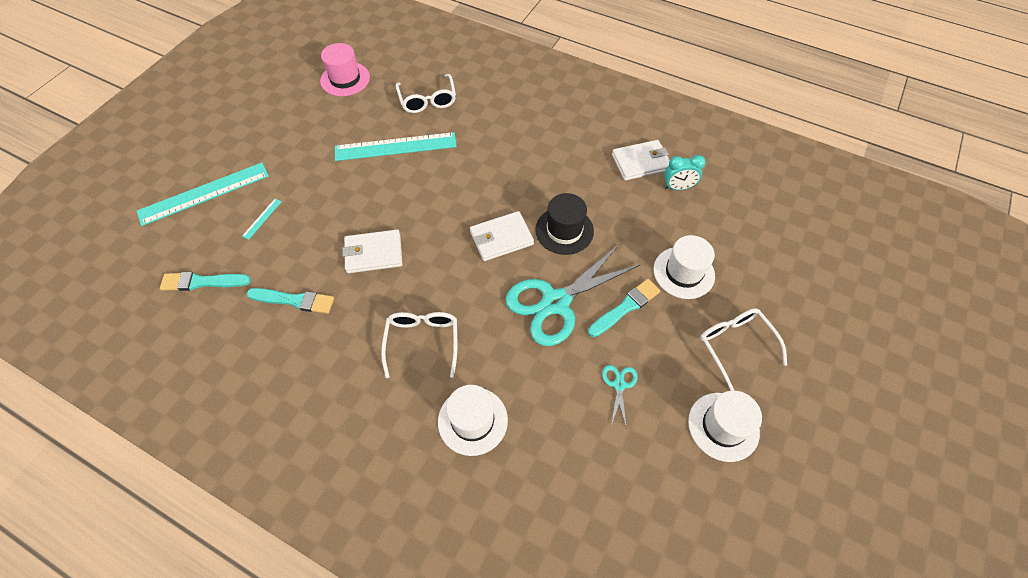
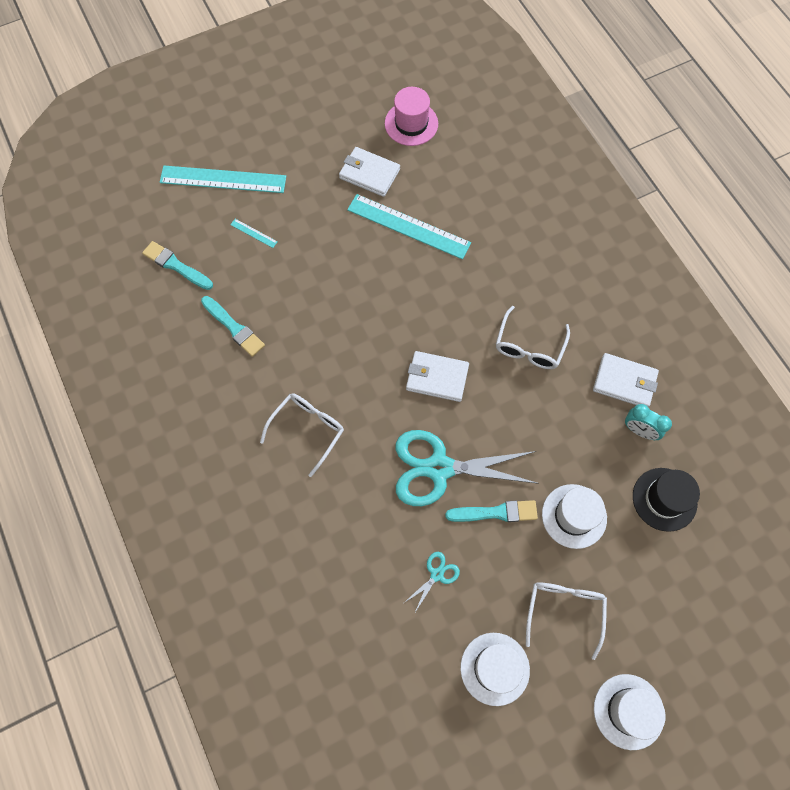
camera: 35 degrees right, 10 degrees up
(262, 218) = (254, 233): turquoise ruler -> turquoise ruler turned 60 degrees clockwise
(373, 253) = (321, 324): white wallet -> white wallet (369, 174)
(427, 100) = (471, 192): white glasses -> white glasses (529, 347)
(472, 420) = (301, 522): white hat -> white hat (628, 711)
(564, 230) = (498, 405): black hat -> black hat (664, 499)

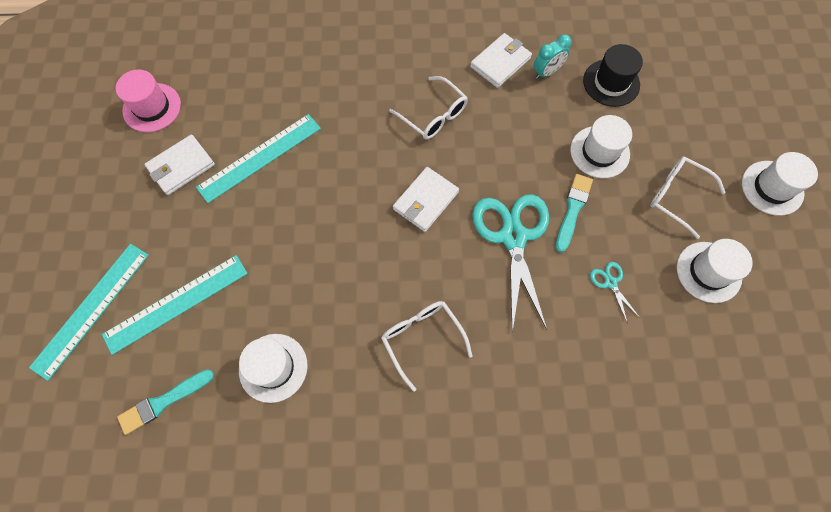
camera: 65 degrees left, 0 degrees up
(234, 328) = (273, 367): turquoise brush -> white hat
(254, 233) = (176, 303): turquoise ruler -> turquoise ruler, size x2.48
(439, 468) = (513, 237): turquoise scissors -> turquoise scissors turned 150 degrees clockwise

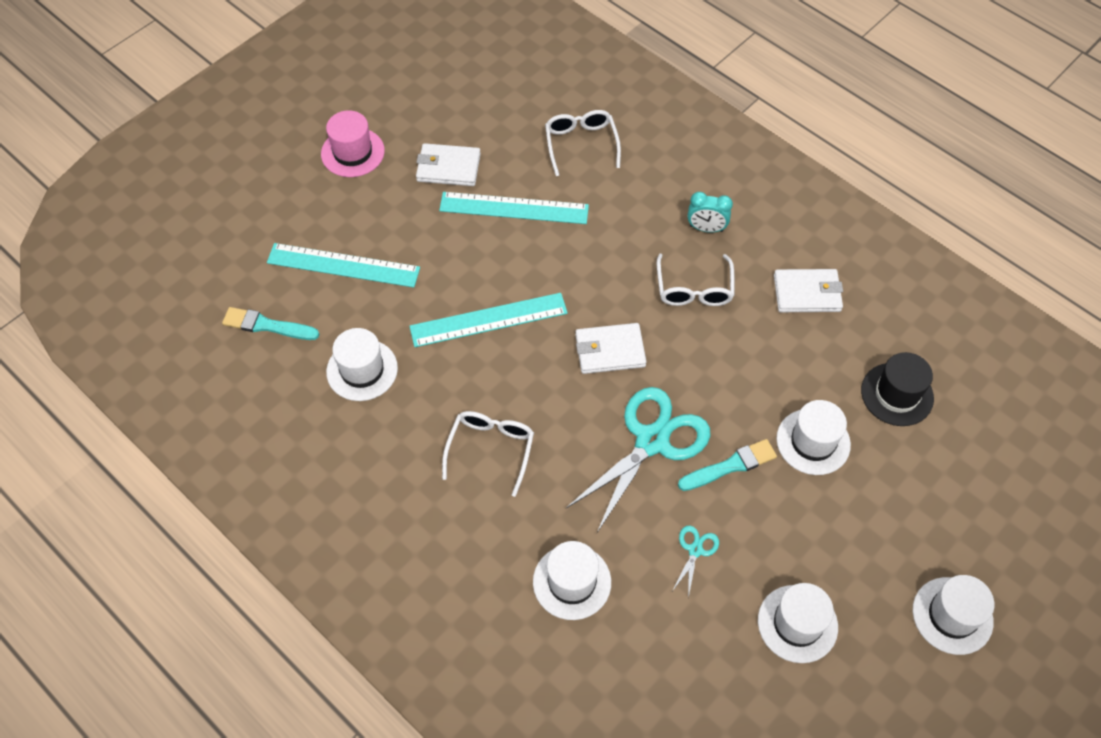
camera: 45 degrees right, 10 degrees down
(91, 309) = (284, 220): turquoise ruler -> turquoise ruler (488, 320)
(152, 107) = (473, 105): pink hat -> pink hat (352, 152)
(546, 72) = (842, 335): turquoise clock -> turquoise clock (706, 228)
(565, 377) = (572, 582): none -> white hat
(677, 196) = (844, 539): white glasses -> white glasses (581, 144)

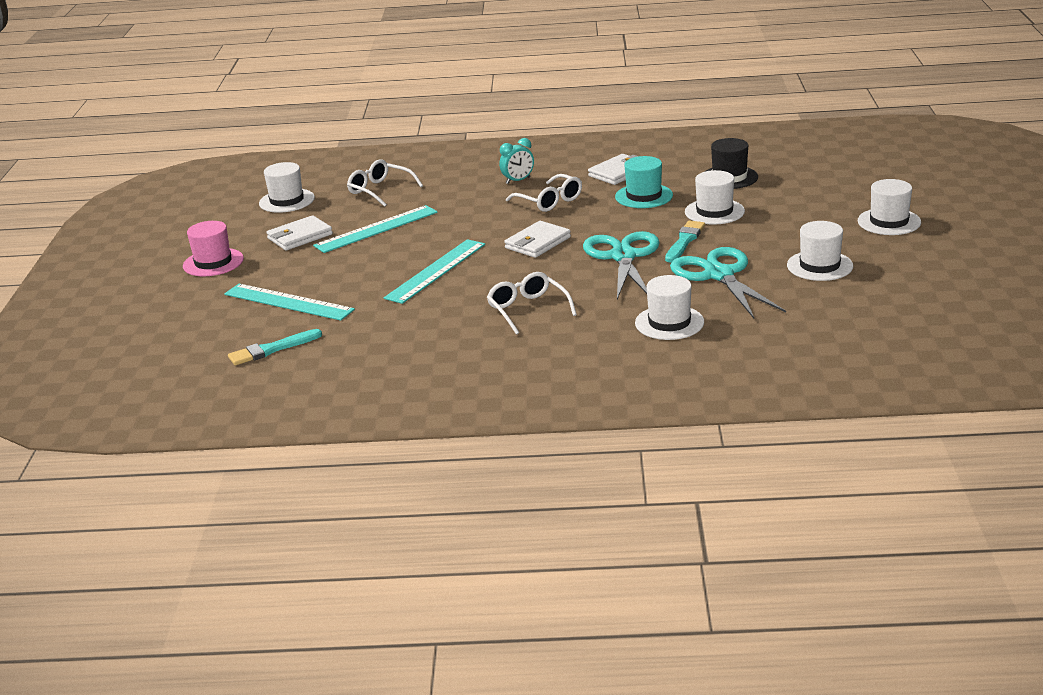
camera: 40 degrees left, 30 degrees down
(343, 265) = (288, 302): turquoise ruler -> turquoise ruler turned 60 degrees clockwise
(362, 370) = (379, 329): white hat -> white hat (287, 201)
(695, 550) = (719, 275): turquoise scissors -> turquoise scissors, size x2.34
(782, 355) = (644, 196): none -> turquoise hat

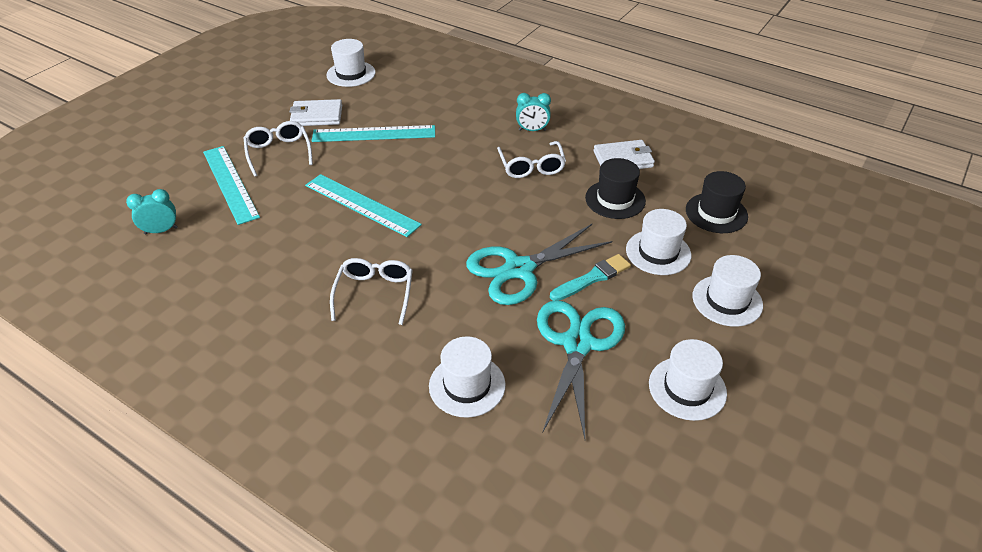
camera: 30 degrees right, 15 degrees up
(213, 262) = (236, 115): pink hat -> none
(272, 349) = (161, 231): turquoise brush -> turquoise clock
(380, 190) = (422, 92): white glasses -> white glasses (279, 152)
(436, 271) = (361, 205): turquoise ruler -> turquoise ruler turned 60 degrees clockwise
(537, 243) = (469, 213): white wallet -> none
(623, 257) = (519, 269): turquoise scissors -> turquoise scissors turned 150 degrees counterclockwise
(644, 196) = (615, 199): turquoise hat -> black hat
(889, 222) = (823, 361): white hat -> white hat (727, 300)

